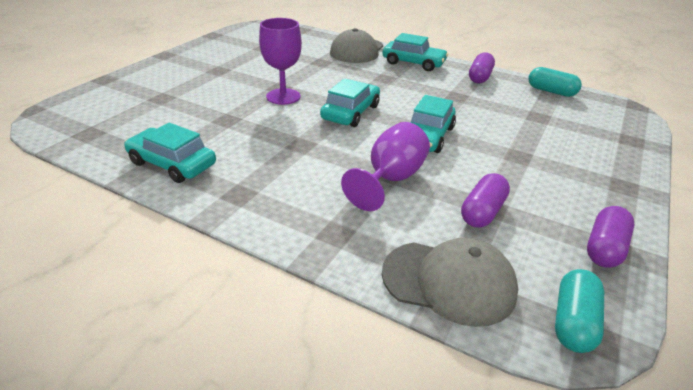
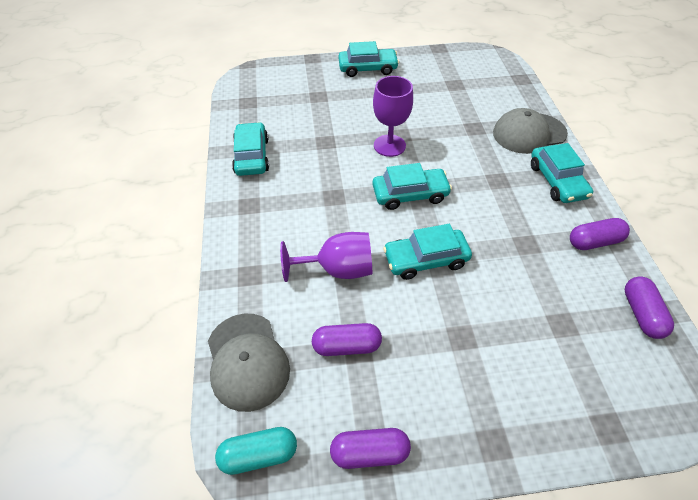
camera: 55 degrees right, 15 degrees up
(175, 65) = (367, 68): none -> turquoise car
(551, 91) = (641, 314): turquoise capsule -> purple capsule

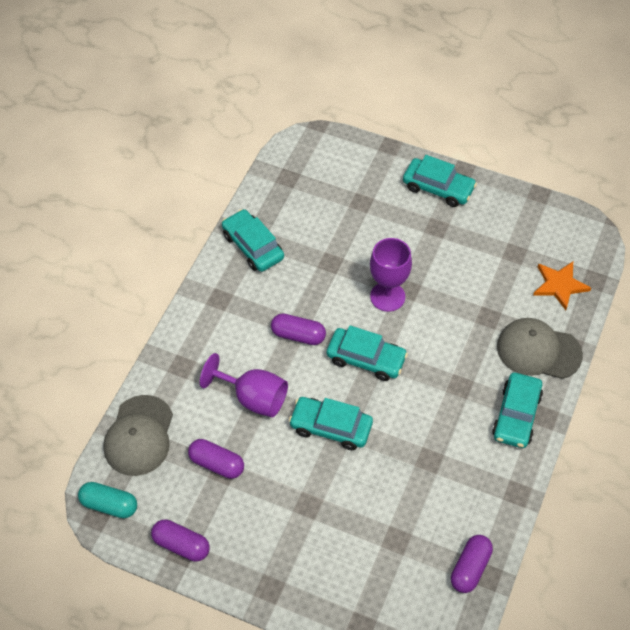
camera: 30 degrees right, 5 degrees up
(252, 156) = (253, 246): turquoise car -> turquoise car turned 60 degrees counterclockwise
(502, 90) = (559, 285): none -> orange star
(594, 242) = (492, 490): purple capsule -> purple capsule (298, 335)

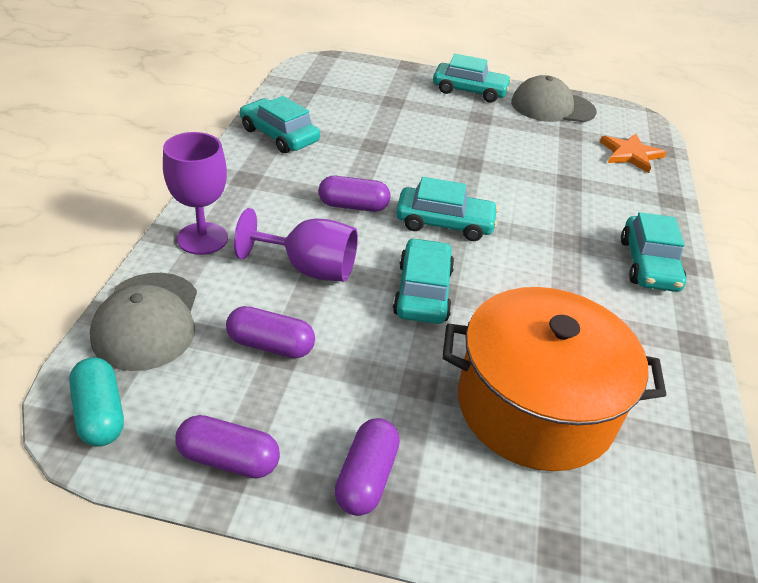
camera: 15 degrees left, 15 degrees down
(109, 505) = (100, 414): turquoise capsule -> turquoise capsule turned 60 degrees clockwise
(331, 427) = (423, 292): turquoise car -> turquoise car turned 90 degrees clockwise
(380, 531) = (535, 406): none -> orange pot
(387, 296) = (449, 169): purple goblet -> purple goblet (202, 238)
(470, 568) = (683, 440): purple capsule -> purple capsule (366, 477)
(538, 350) = (639, 206): grey cap -> grey cap (552, 107)

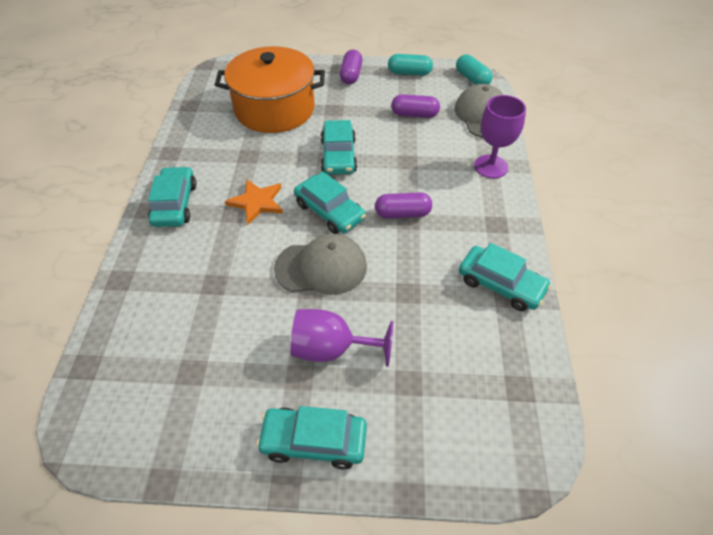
camera: 175 degrees right, 10 degrees up
(229, 459) = (409, 73): purple capsule -> turquoise capsule
(309, 268) = (413, 158): purple goblet -> purple goblet (331, 349)
(444, 223) = (329, 211): turquoise car -> turquoise car turned 135 degrees counterclockwise
(552, 107) = (201, 430): grey cap -> grey cap (321, 267)
(630, 154) = (131, 345): orange star -> orange star (257, 202)

